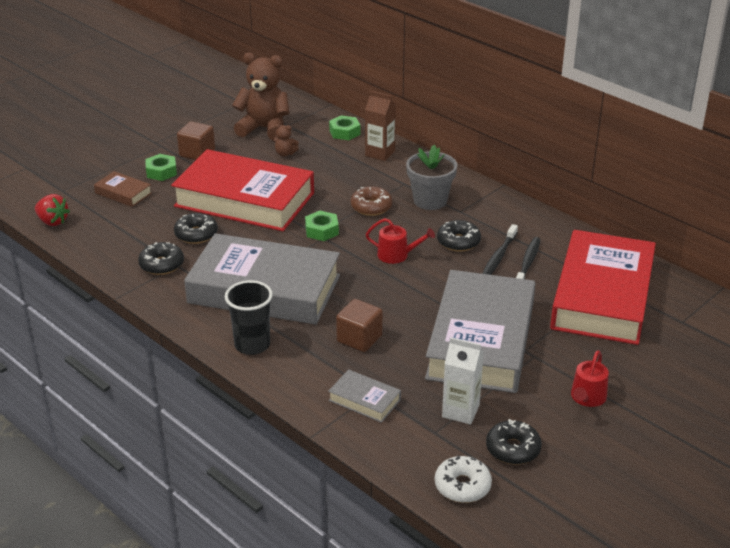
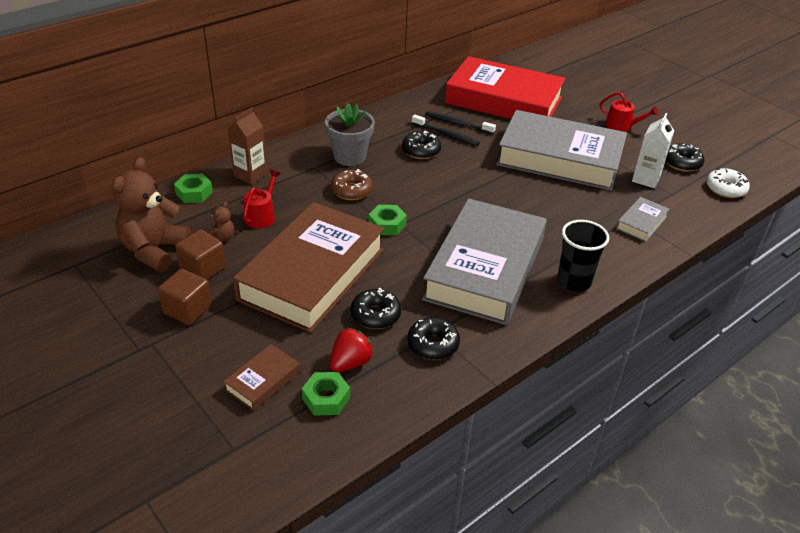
camera: 85 degrees left, 5 degrees up
(53, 221) = (315, 455): red strawberry -> red strawberry (350, 363)
(161, 172) = (222, 343): green nut -> green nut (326, 398)
(244, 200) = (312, 274): red book -> brown book
(359, 339) = (561, 218): brown cube -> brown cube (203, 268)
(397, 255) = (436, 185): red watering can -> red watering can (261, 216)

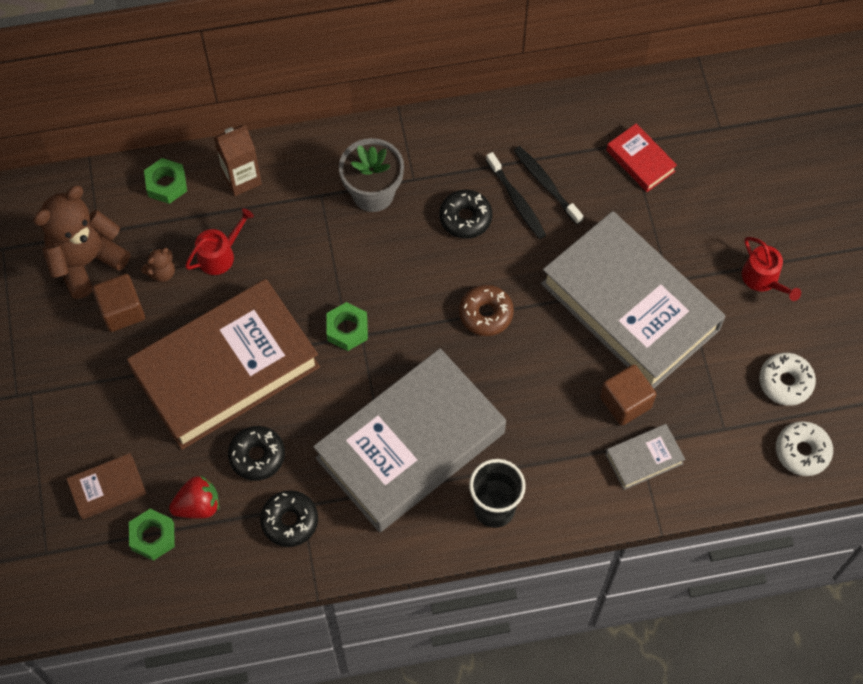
camera: 30 degrees right, 25 degrees up
(187, 309) = (82, 363): brown cube -> brown cube (625, 402)
(351, 190) = (340, 255): brown donut -> brown donut (486, 314)
(503, 100) = (640, 161): red book -> red book, size x0.41
(646, 179) = (712, 390): white carton -> none
(682, 163) = (785, 382): black donut -> white donut

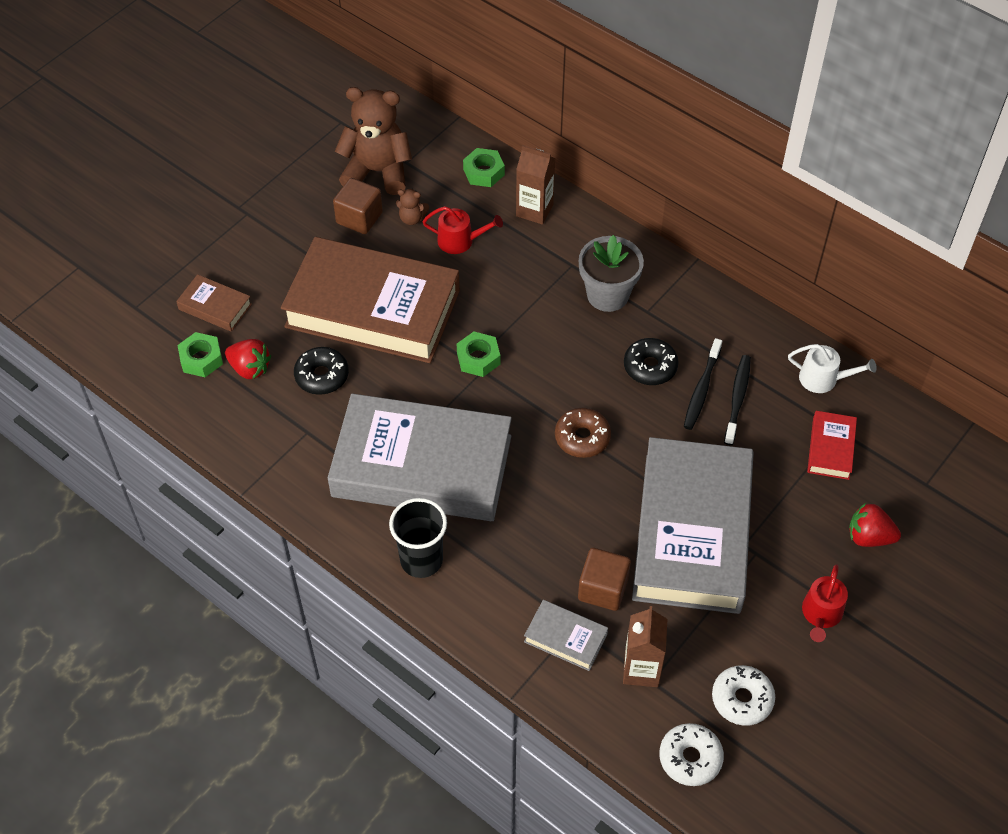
camera: 50 degrees right, 10 degrees down
(290, 521) = (288, 433): black donut -> none
(579, 116) = (823, 379): none -> white watering can
(710, 428) = (641, 669): none -> brown carton
(730, 198) = (869, 537): none -> red strawberry

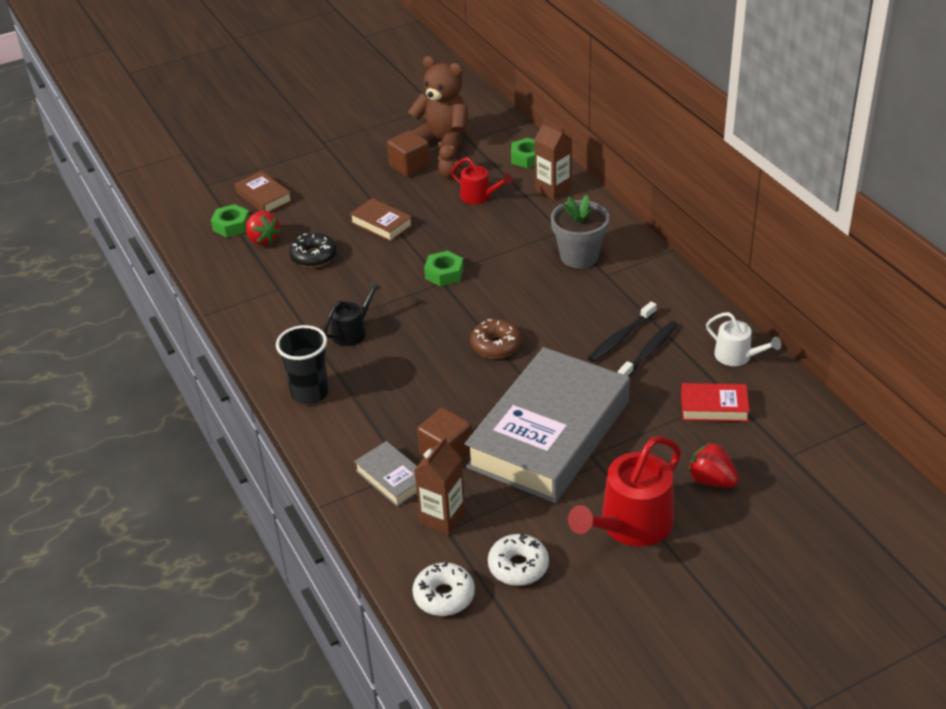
camera: 25 degrees right, 15 degrees down
(373, 309) = (381, 224): brown book -> brown book, size x0.41
(422, 466) = (352, 332): grey book -> black watering can
(650, 367) = (585, 312): black donut -> none
(821, 614) = (631, 525): red watering can -> red watering can, size x1.77
(831, 448) = (714, 407): red book -> red book turned 60 degrees clockwise

